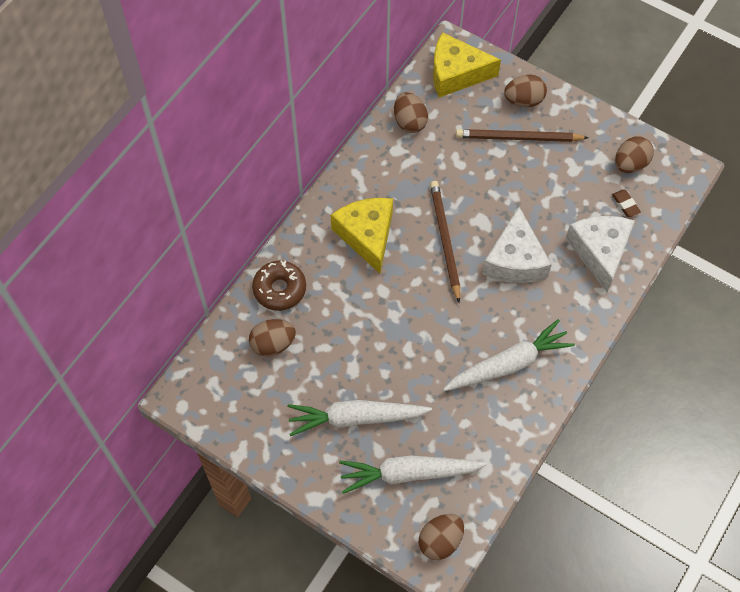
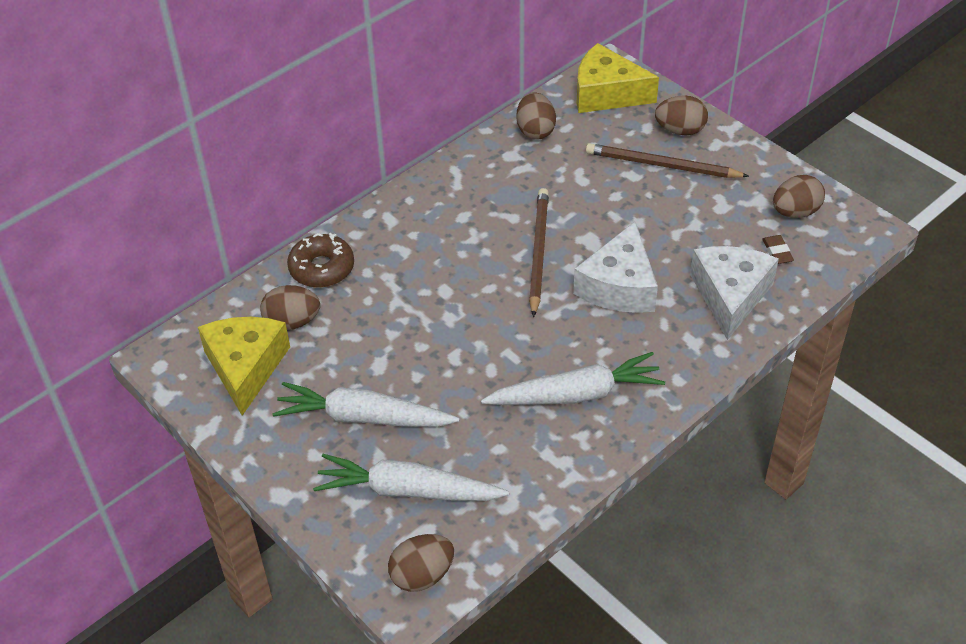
camera: 15 degrees right, 15 degrees down
(367, 235) = (445, 232): yellow cheese -> yellow cheese (245, 367)

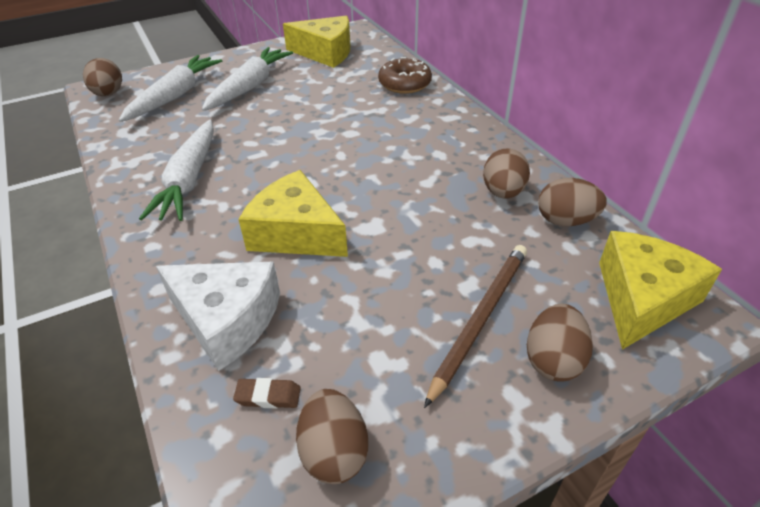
camera: 105 degrees right, 5 degrees down
(292, 322) = (356, 69): brown egg -> brown egg (503, 192)
(538, 252) = (371, 189): brown pencil -> none
(619, 286) = (296, 233): white cheese -> yellow cheese

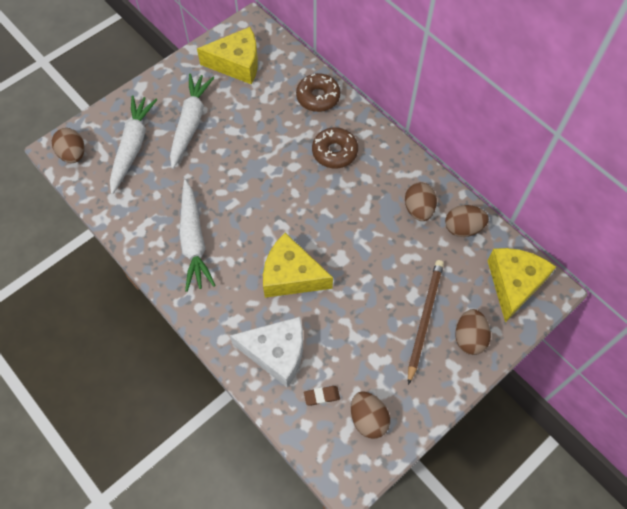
camera: 15 degrees left, 20 degrees up
(406, 127) = (334, 152): none -> brown donut

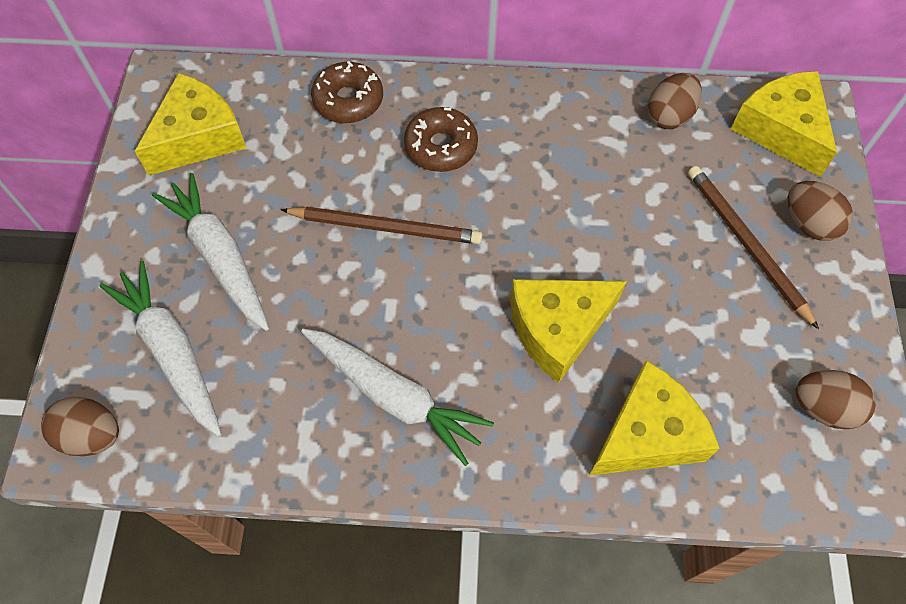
camera: 45 degrees left, 0 degrees up
(269, 168) = (386, 227): none -> brown pencil
(276, 353) = (647, 434): white cheese -> yellow cheese
(322, 396) = (751, 432): brown eraser -> none
(418, 209) = (603, 134): brown egg -> none

